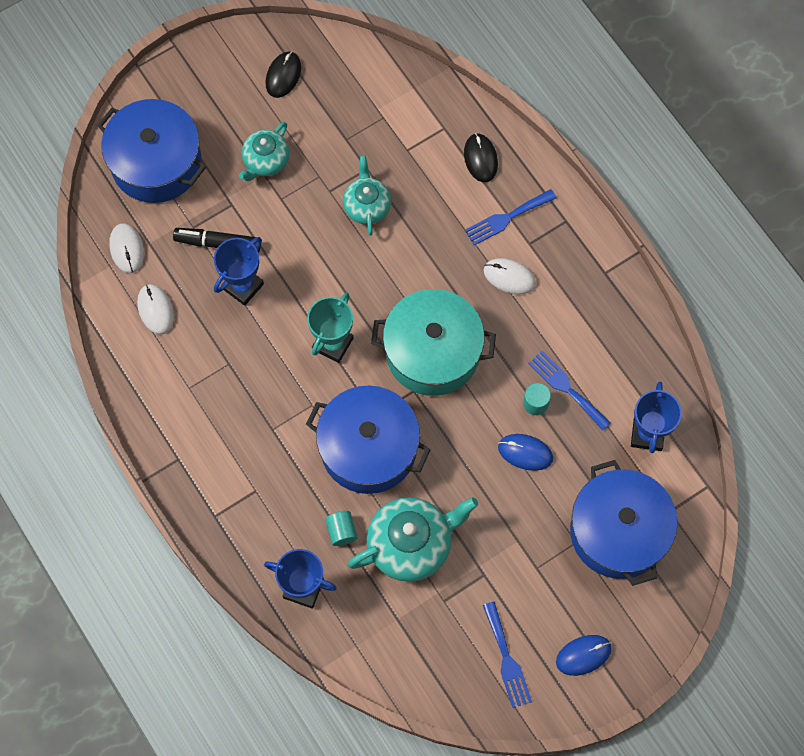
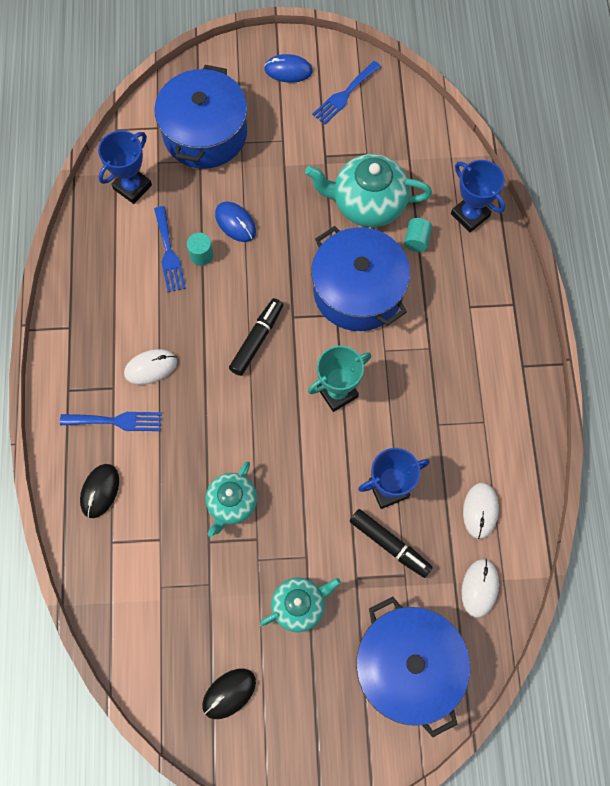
camera: 150 degrees left, 0 degrees up
(432, 352) = (257, 339): turquoise pot -> black marker
(506, 659) = (345, 94): blue fork -> blue fork turned 150 degrees counterclockwise
(509, 277) = (151, 367): white mouse -> white mouse turned 75 degrees counterclockwise

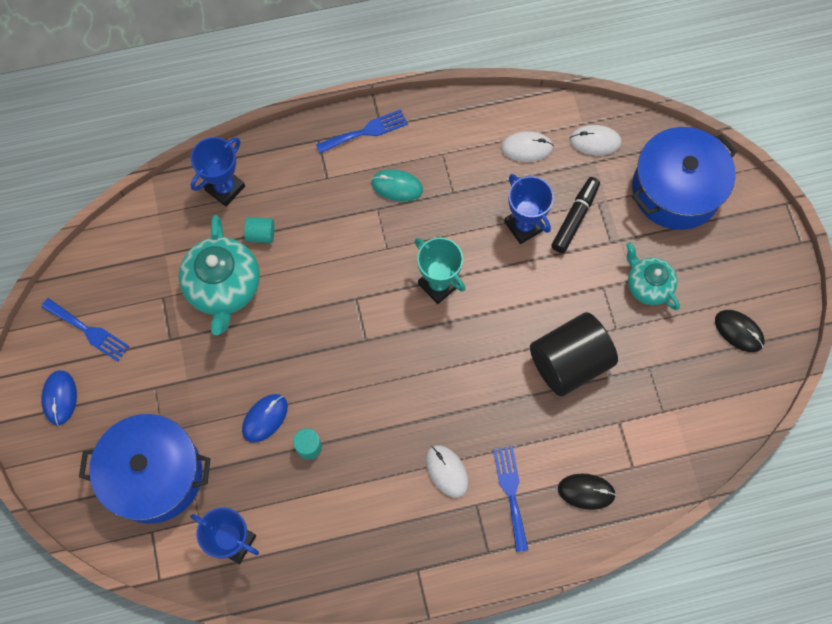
camera: 100 degrees left, 0 degrees up
(169, 253) = (312, 482): blue fork -> blue fork (365, 131)
(232, 503) = (569, 362): turquoise teapot -> black cylinder
(257, 339) = (396, 370): black marker -> none
(358, 291) = (326, 282): blue pot -> none
(451, 370) = (397, 186): none -> turquoise mouse

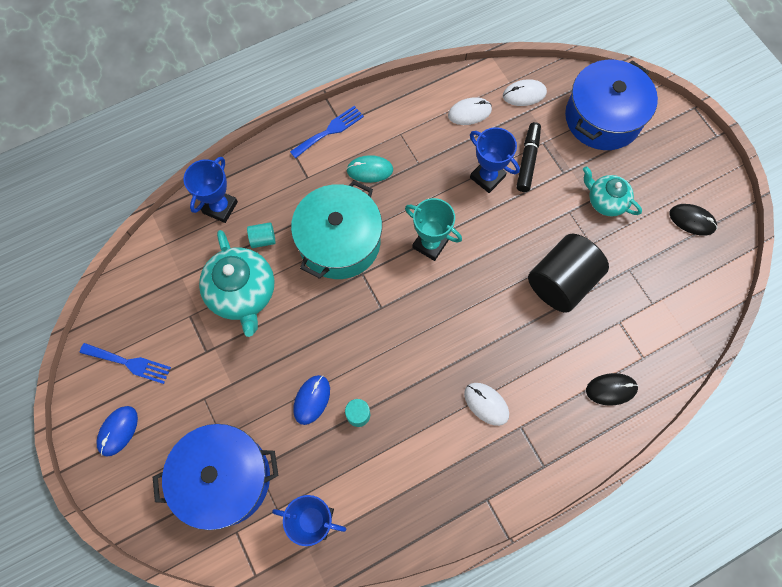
camera: 15 degrees left, 0 degrees up
(60, 398) = (118, 431): blue mouse -> blue mouse turned 45 degrees clockwise
(341, 257) = (339, 242): none -> turquoise pot
(511, 493) = (547, 408): blue fork -> none

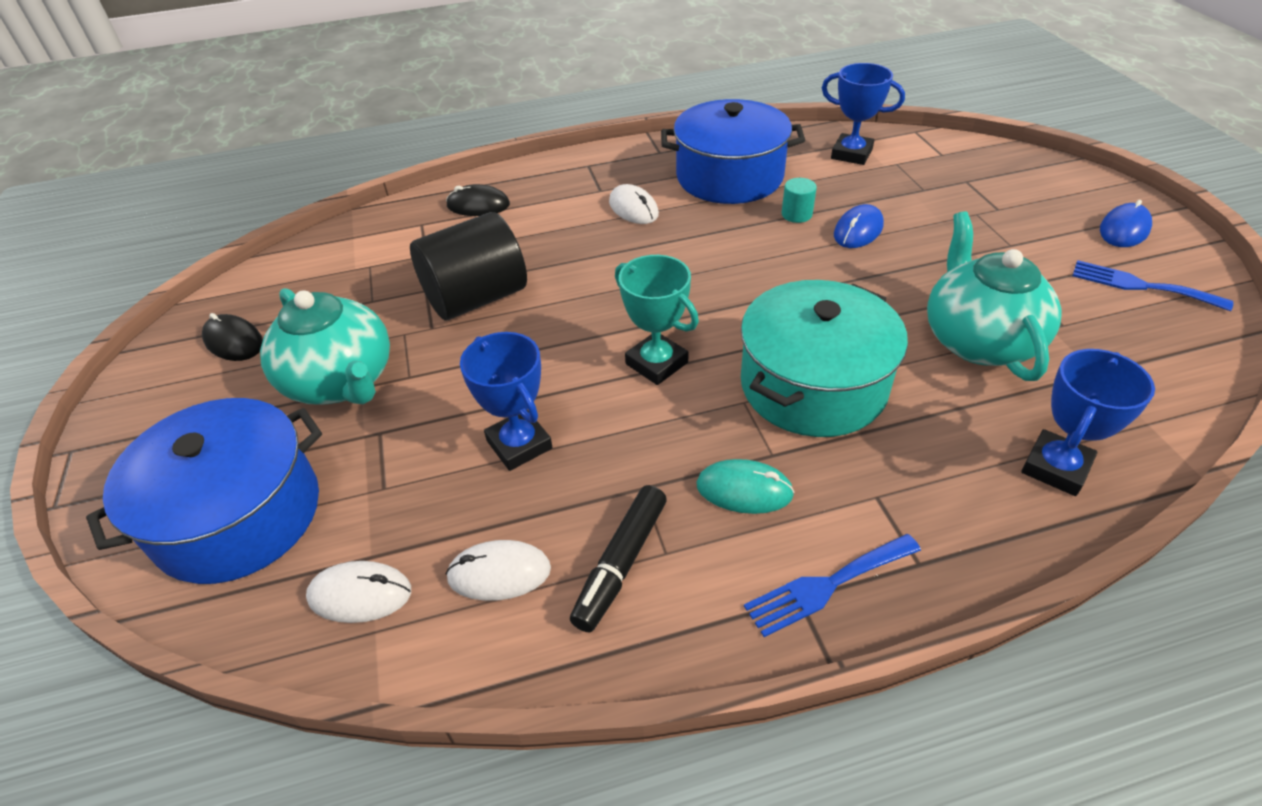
camera: 165 degrees left, 25 degrees down
(224, 478) = (964, 185): blue pot -> blue pot (729, 176)
(263, 239) = (955, 406): turquoise cylinder -> none
(528, 160) = (430, 461): black marker -> black marker (620, 563)
(605, 201) = (341, 382): turquoise teapot -> turquoise teapot, size x1.63

